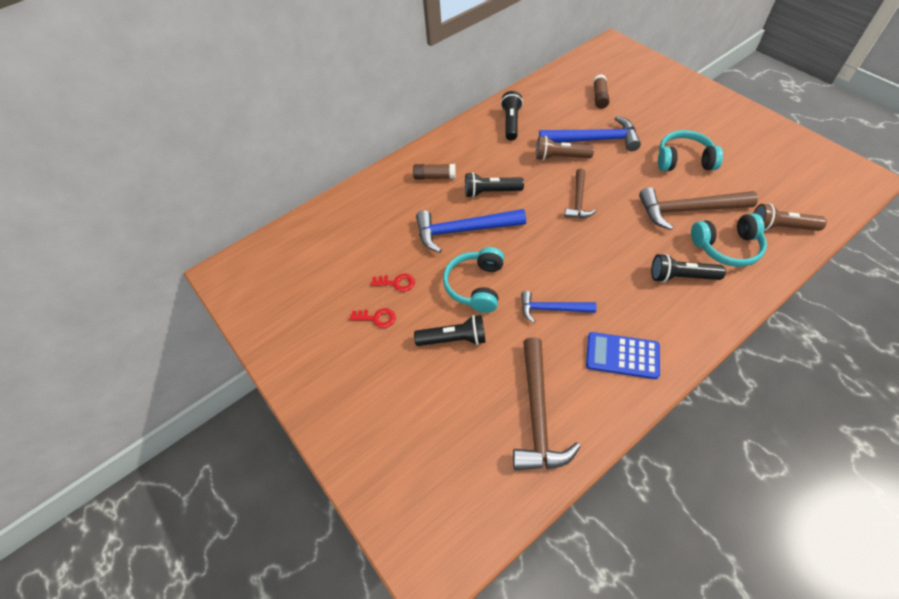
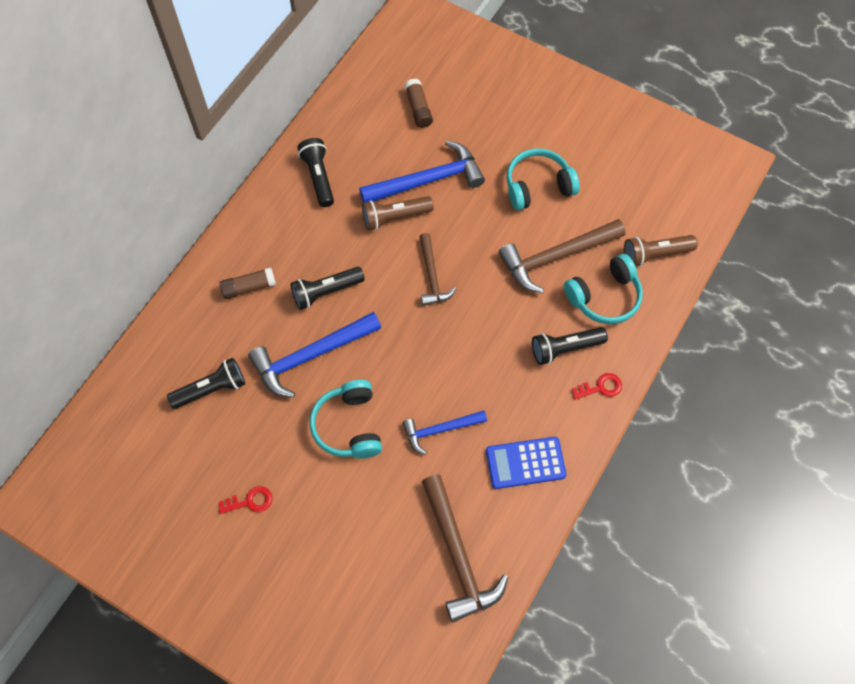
camera: 25 degrees left, 10 degrees up
(397, 283) = (256, 450): red key -> red key (600, 387)
(454, 339) = (346, 499): black flashlight -> black flashlight (211, 389)

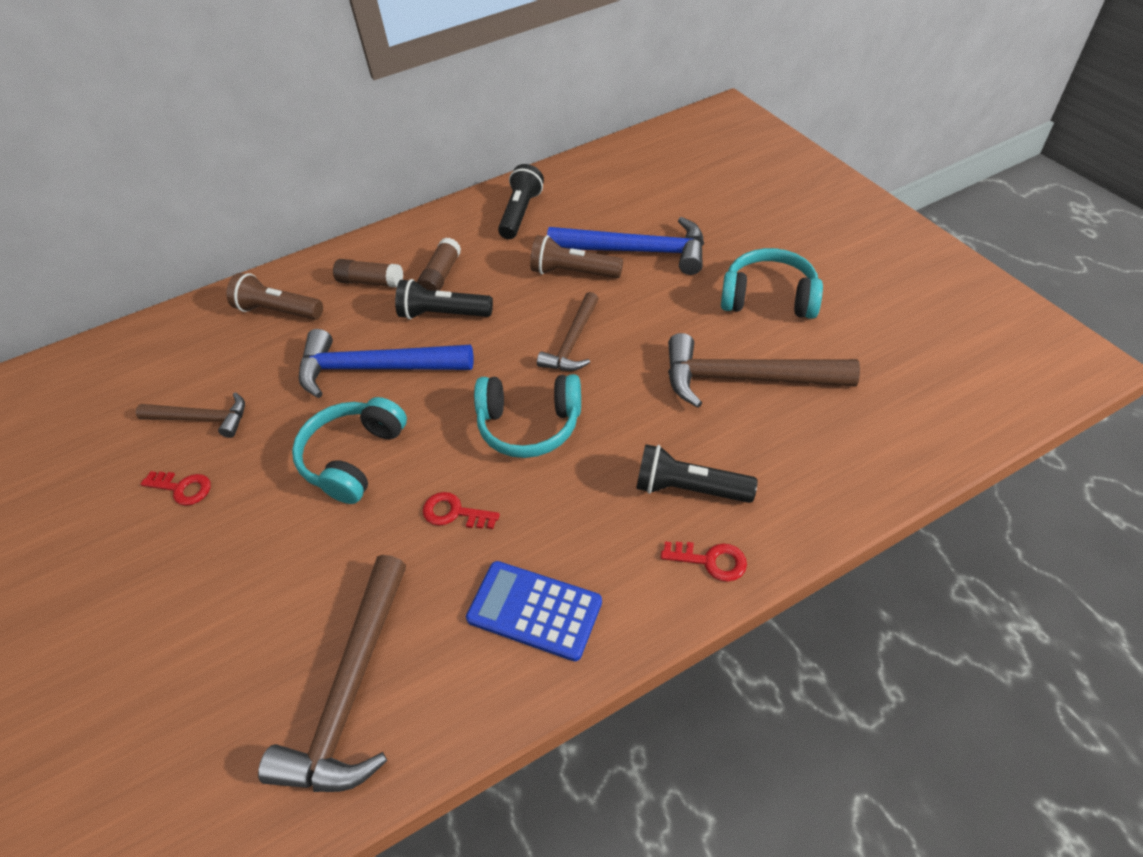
camera: 35 degrees right, 15 degrees down
(211, 389) = (252, 358): black flashlight -> none
(217, 450) = (202, 419): none -> brown hammer
(418, 108) = (673, 188): brown glue stick -> brown glue stick (441, 276)
(440, 430) = (454, 512): blue hammer -> red key
(604, 297) = (786, 449): turquoise headphones -> turquoise headphones (529, 425)
(655, 254) = (893, 426): brown flashlight -> brown flashlight (278, 311)

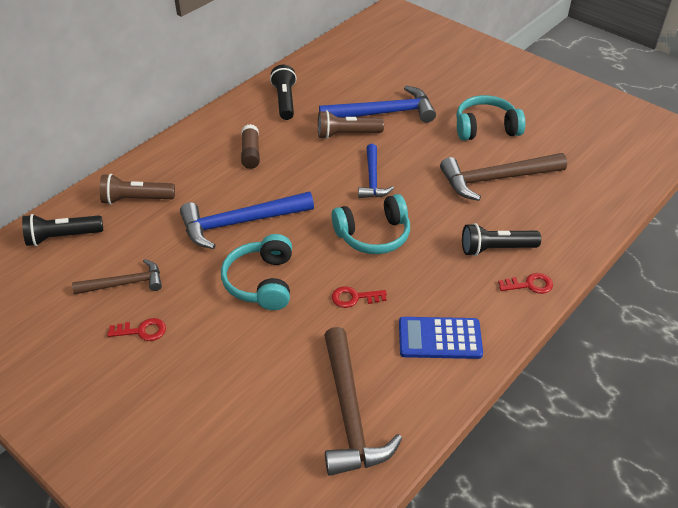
camera: 25 degrees left, 5 degrees down
(370, 282) = (198, 166): brown glue stick -> none
(443, 314) = (268, 178): black flashlight -> black flashlight (62, 237)
(572, 342) = (372, 179): brown hammer -> blue hammer

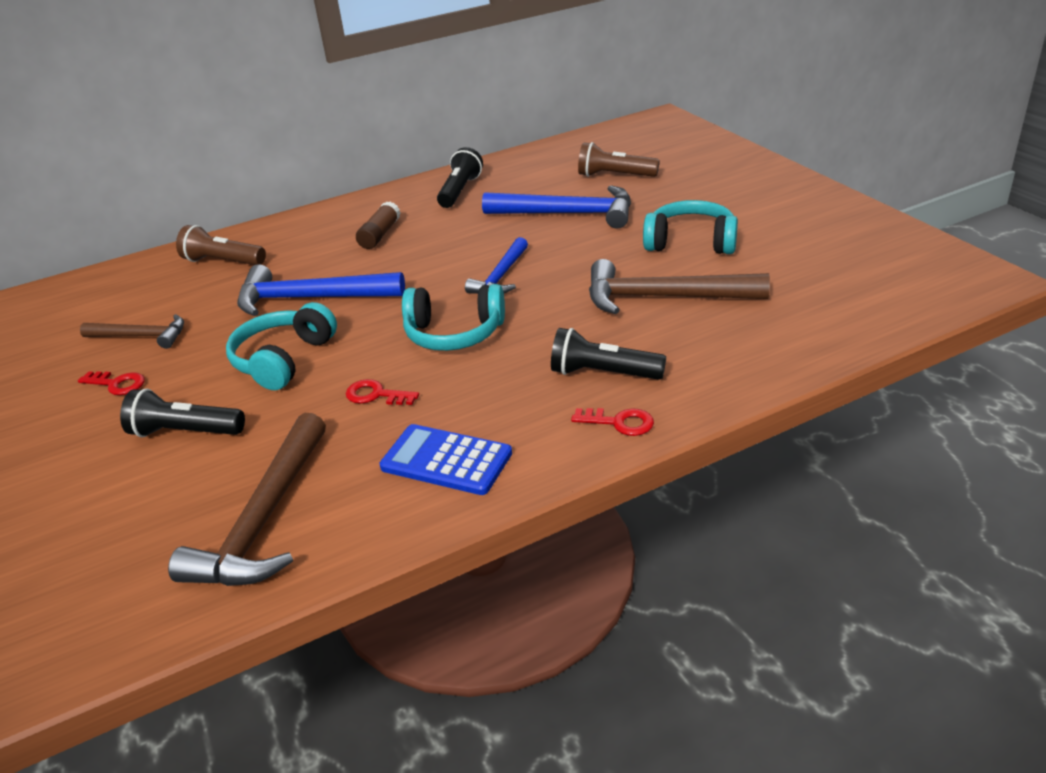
camera: 25 degrees right, 10 degrees down
(62, 237) = (122, 285): black flashlight -> black flashlight (185, 432)
(347, 134) = (506, 229): brown flashlight -> brown flashlight (614, 176)

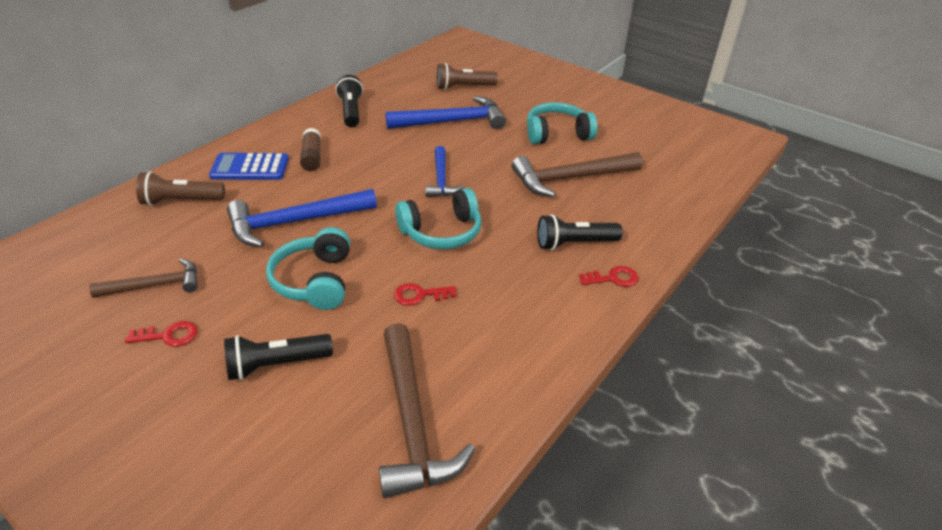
camera: 30 degrees left, 5 degrees up
(446, 460) = (517, 336): blue calculator -> blue calculator (250, 168)

